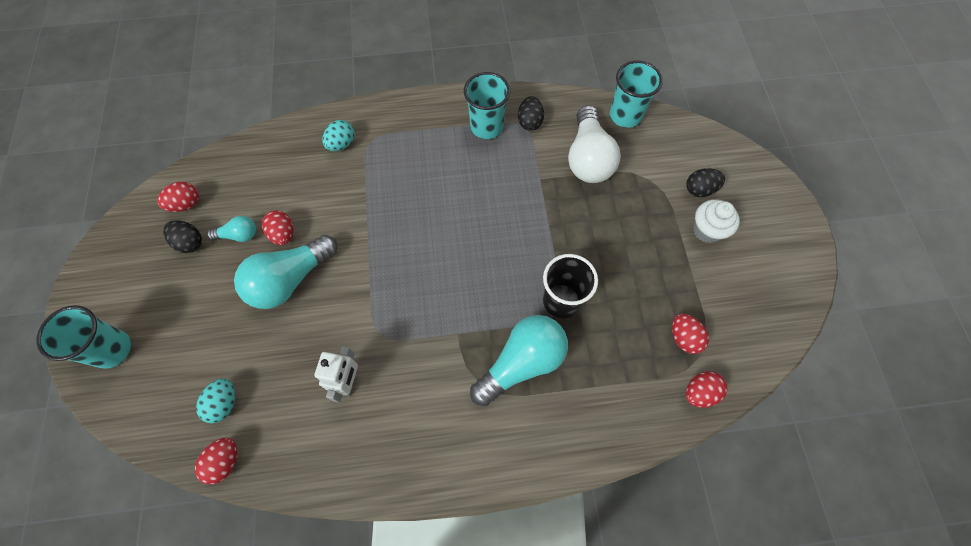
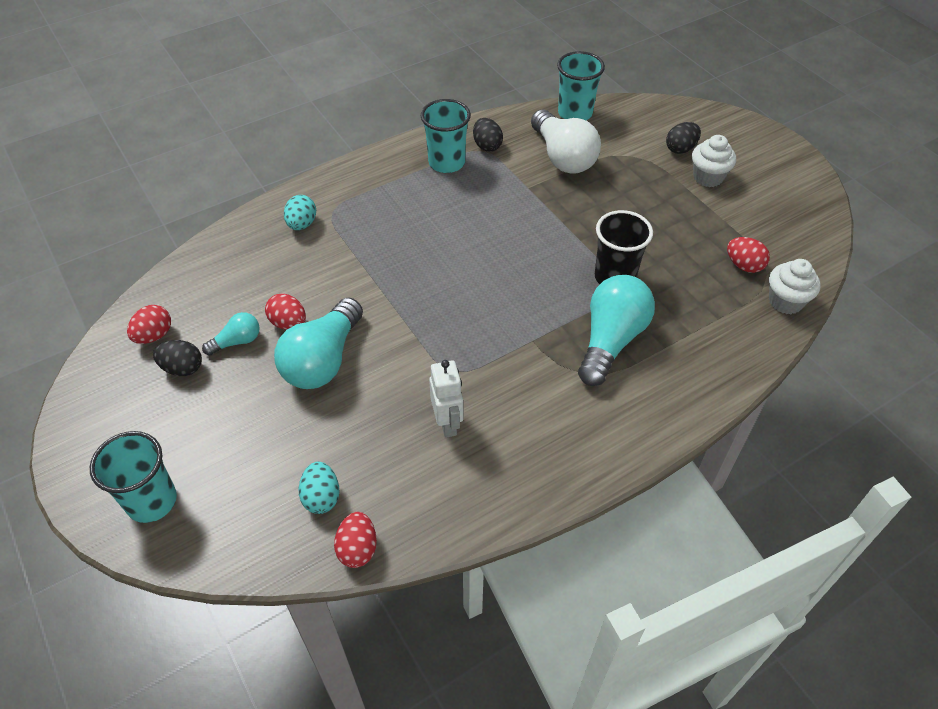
camera: 25 degrees left, 15 degrees down
(699, 392) = (785, 301): red egg -> white cupcake

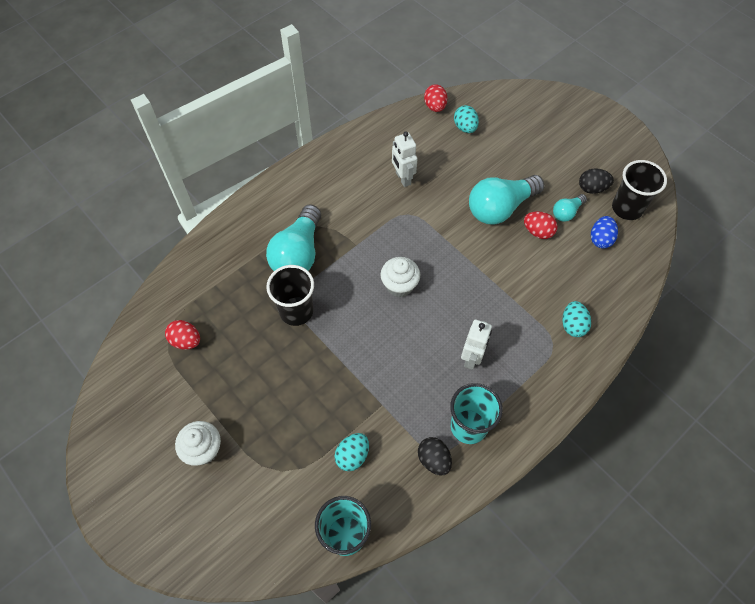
camera: 170 degrees right, 10 degrees up
(152, 501) = (559, 112): turquoise cup -> none
(154, 335) = (627, 208): red egg -> black cup
(214, 304) = (600, 239): none -> blue egg
(323, 360) = (500, 208): turquoise light bulb -> turquoise light bulb turned 135 degrees counterclockwise
(424, 211) = (471, 358): none -> white robot
(563, 157) = (352, 456): white light bulb -> turquoise egg
(680, 149) = (228, 491): black egg -> none
(785, 301) = (158, 309): white cupcake -> white cupcake (399, 285)

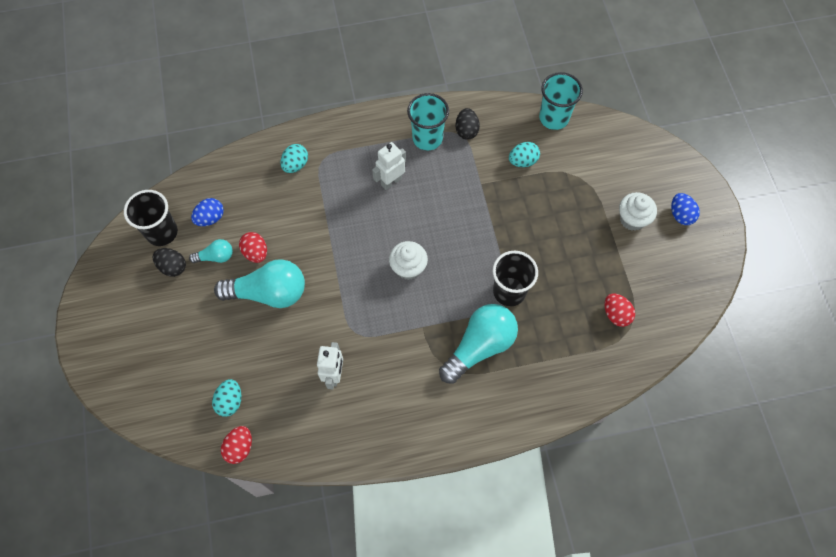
camera: 150 degrees left, 5 degrees up
(151, 484) = (680, 215): none -> blue egg

